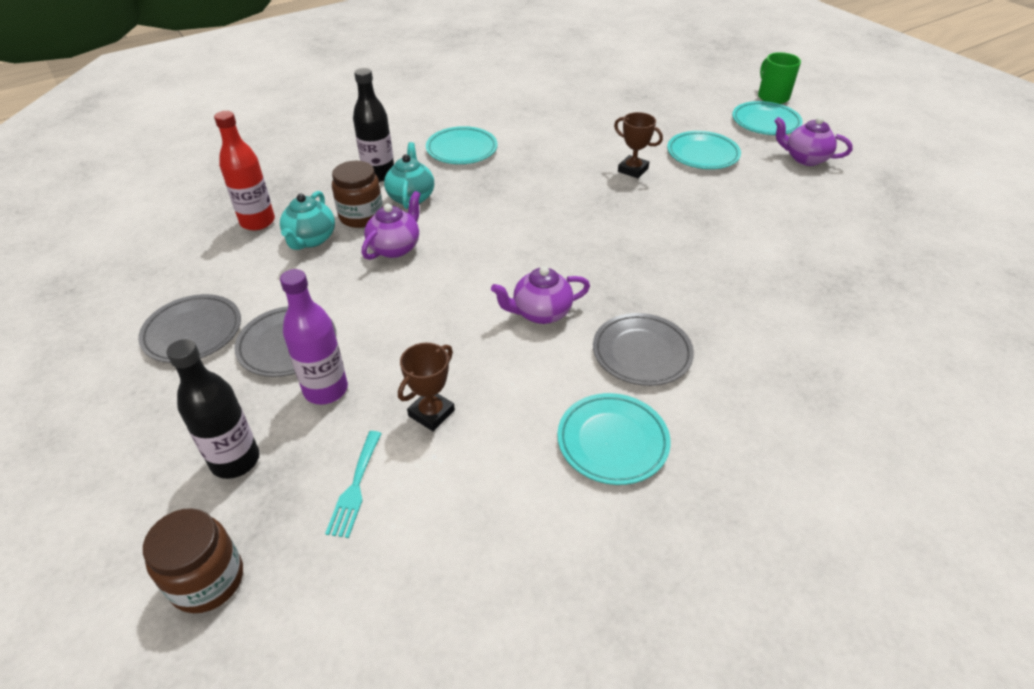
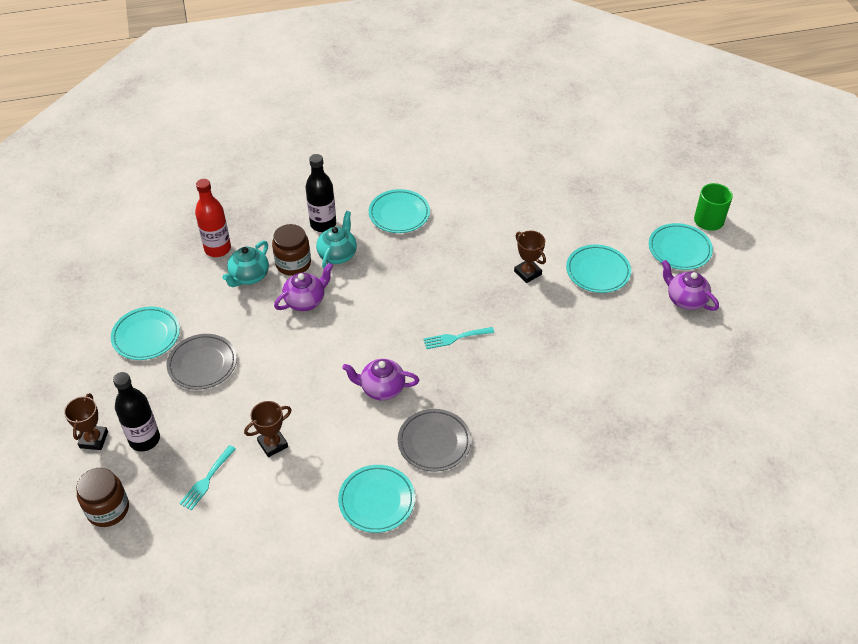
camera: 20 degrees right, 5 degrees up
(151, 483) = (93, 439): none -> brown trophy
(193, 332) = (146, 336): grey plate -> turquoise plate
(326, 390) = (214, 406): purple bottle -> none
(595, 243) = (455, 338): none -> turquoise fork

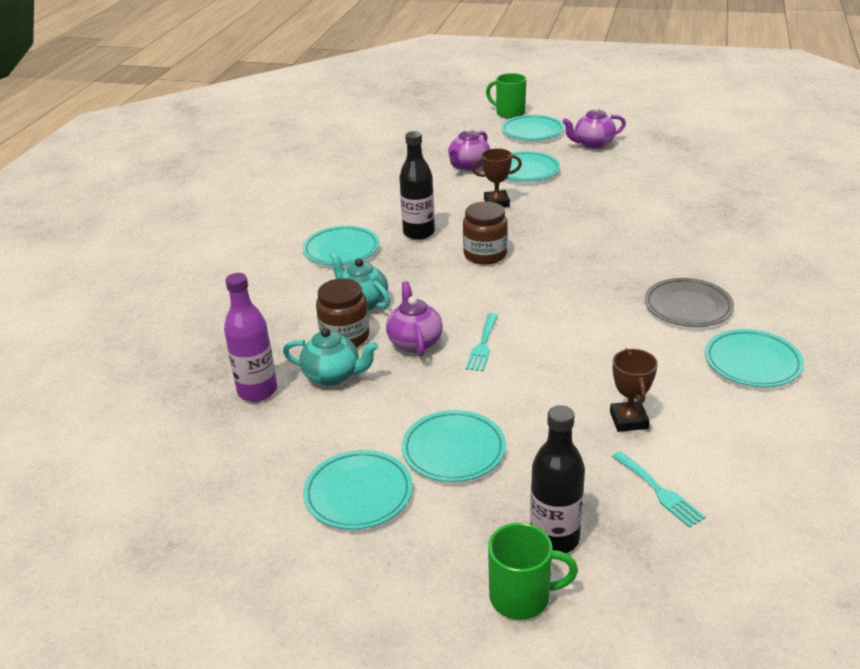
camera: 60 degrees left, 15 degrees down
(93, 439) = (522, 597): brown trophy -> green mug
(108, 509) = (667, 608): brown jar -> brown jar (485, 254)
(202, 364) = (453, 450): grey plate -> turquoise plate
(217, 249) = (257, 391): red bottle -> purple bottle
(249, 276) = (333, 376): turquoise teapot -> turquoise teapot turned 45 degrees counterclockwise
(323, 224) = (302, 301): black bottle -> black bottle (419, 233)
(382, 388) = (591, 321): purple teapot -> purple teapot (468, 166)
(455, 338) = (551, 261): turquoise fork -> turquoise fork (483, 345)

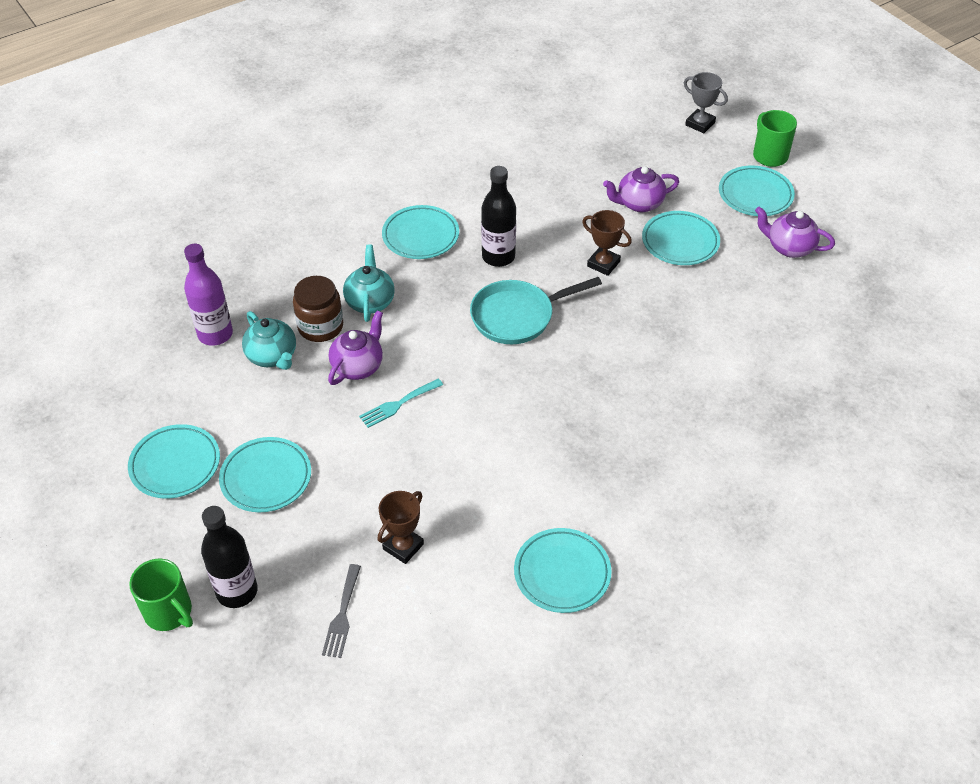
camera: 40 degrees right, 15 degrees up
(442, 117) = (700, 124): none -> grey trophy
(485, 254) = (517, 316): brown jar -> turquoise pan
(659, 491) = (342, 615): turquoise fork -> grey fork
(688, 307) = (594, 485): grey plate -> none

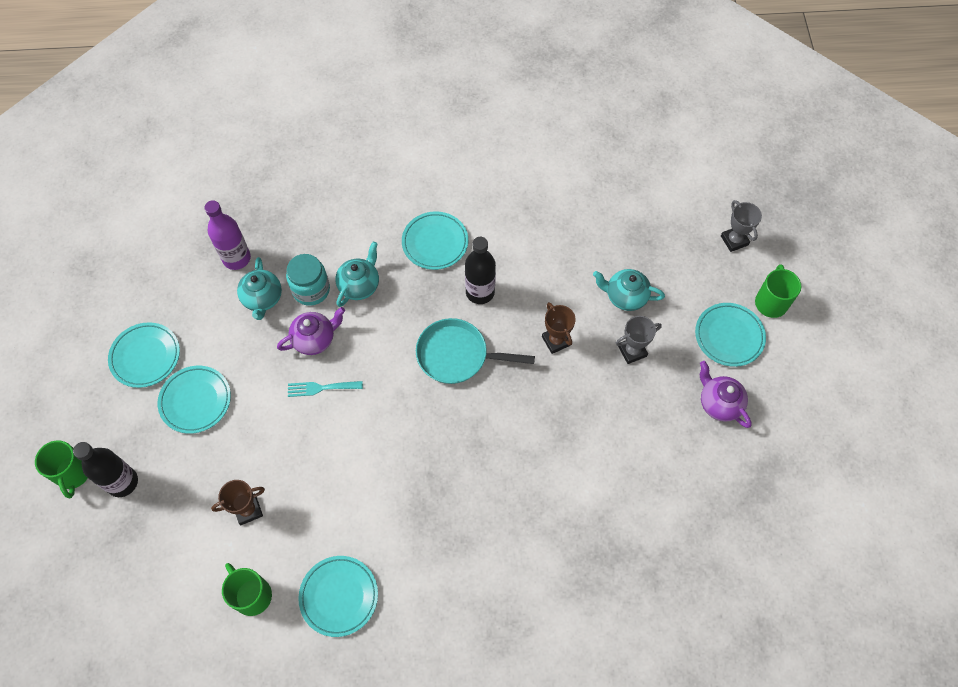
camera: 30 degrees right, 15 degrees up
(320, 327) = (311, 290): brown jar -> turquoise jar
(342, 615) = (175, 541): grey fork -> none
(468, 620) = (252, 595): none -> green mug
(639, 203) = (625, 296): purple teapot -> turquoise teapot
(680, 242) = (632, 351): turquoise plate -> grey trophy

